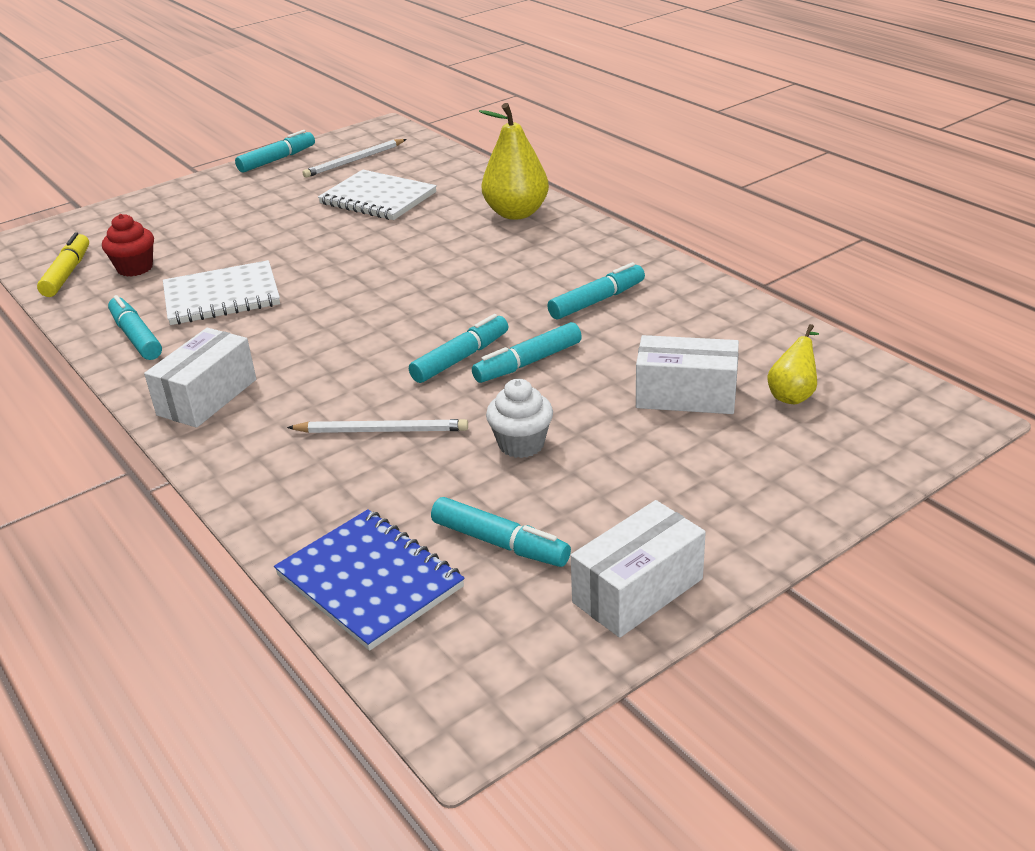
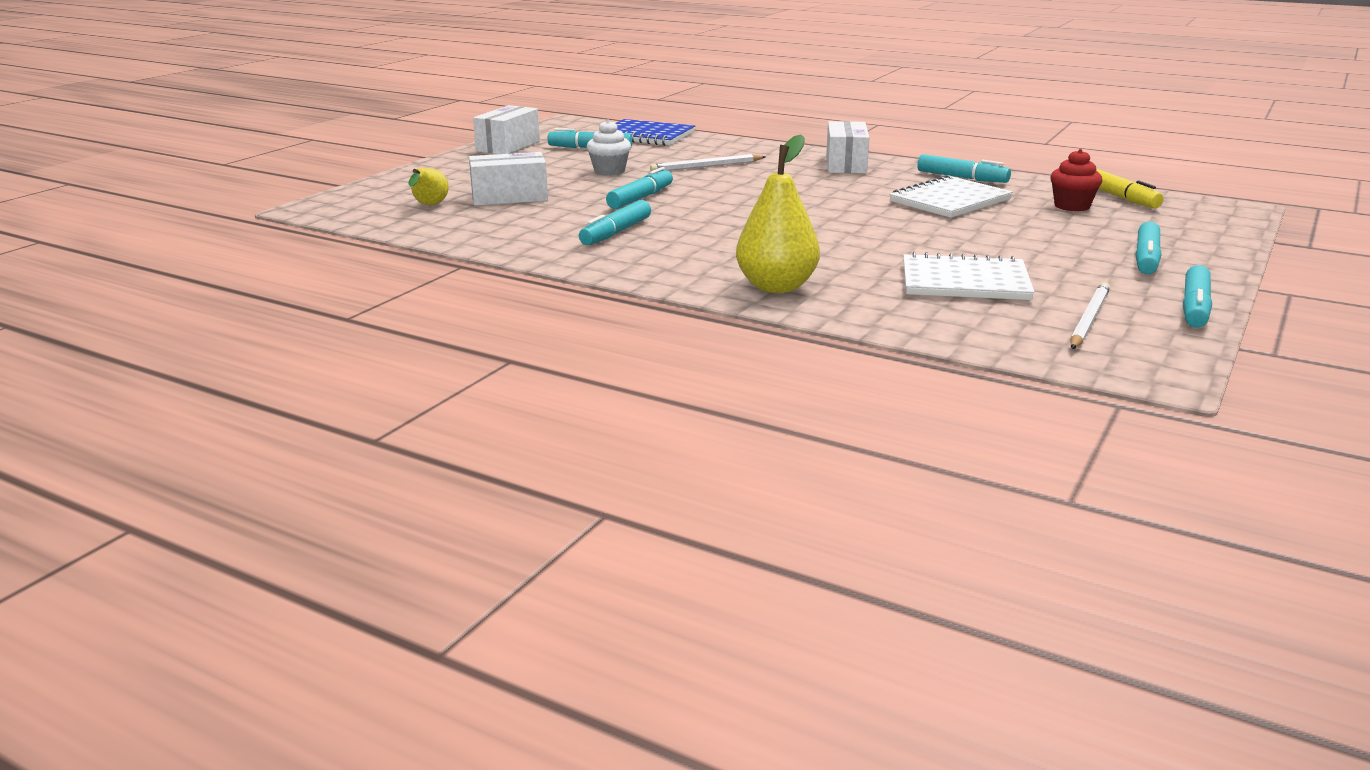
camera: 155 degrees right, 10 degrees down
(460, 358) = (695, 195): turquoise marker -> turquoise marker (1146, 258)

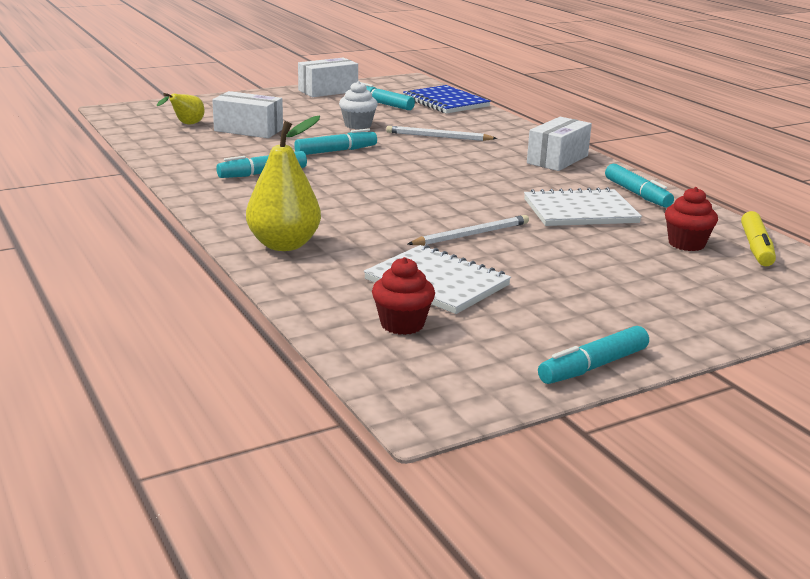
camera: 30 degrees right, 0 degrees up
(1009, 320) = (402, 324): none -> red cupcake
(1089, 319) = (471, 345): white pencil -> white pencil (471, 234)
(1146, 258) = (650, 310): turquoise marker -> none

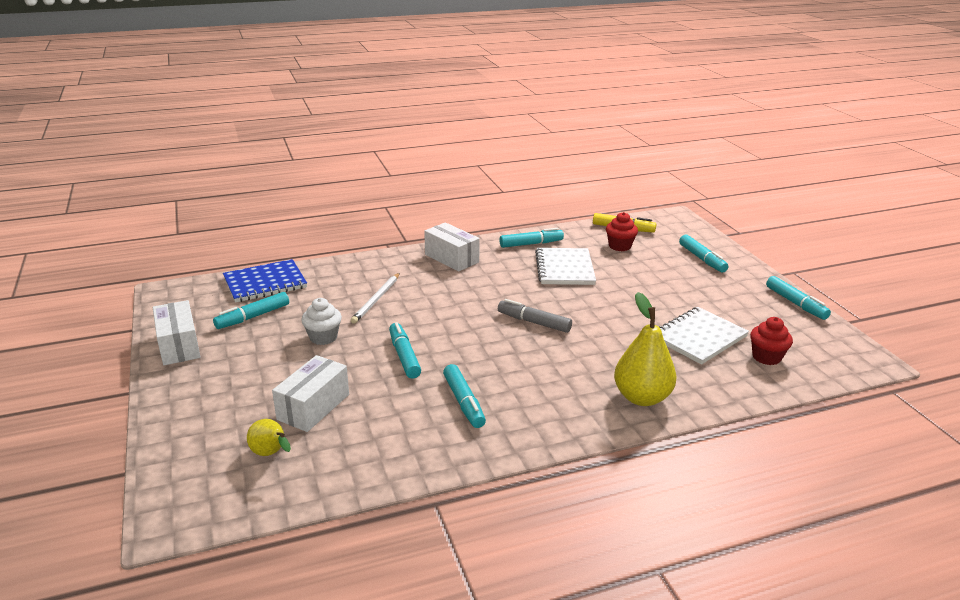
camera: 80 degrees left, 5 degrees up
(428, 197) = (534, 322): none -> grey marker
(471, 234) = (611, 314): white pencil -> none
(700, 300) = (702, 259): none -> turquoise marker

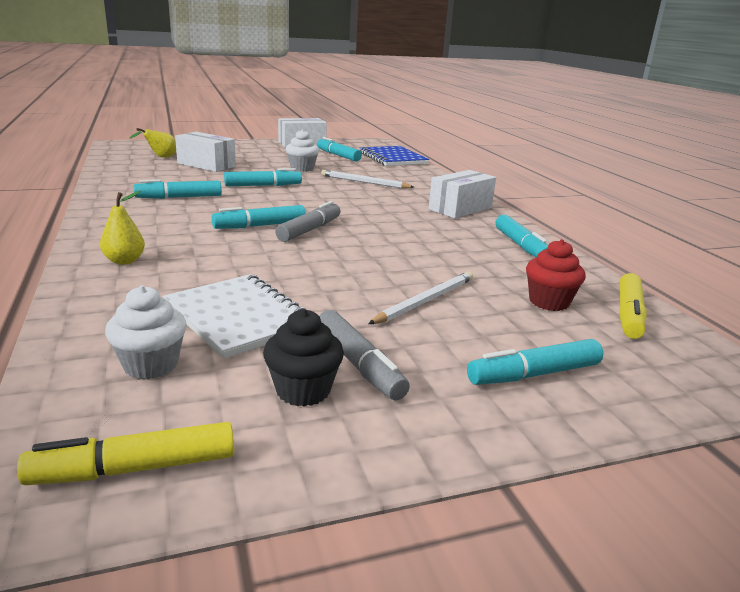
camera: 90 degrees right, 5 degrees down
(564, 268) = (451, 257): white notebook -> none
(640, 280) = (425, 301): none -> white pencil
(641, 397) = (125, 261): yellow pear -> yellow pear, size x0.55
(723, 300) = (359, 364): none -> grey marker
(756, 313) = (303, 390): none -> black cupcake
(766, 357) = (151, 365): red cupcake -> white cupcake
(795, 303) = (338, 459): turquoise marker -> turquoise marker (260, 226)
(837, 346) = (135, 469): none -> yellow marker

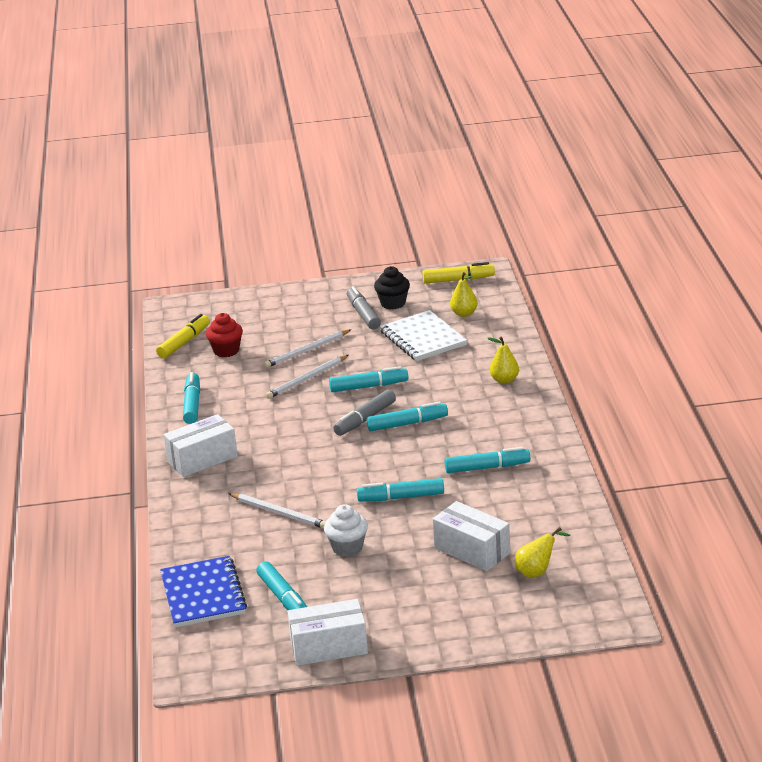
camera: 165 degrees left, 5 degrees up
(151, 365) = (464, 314): white cupcake -> yellow pear
(401, 267) = (307, 379): none -> white pencil
(534, 374) = (278, 310): turquoise marker -> turquoise marker (368, 386)

